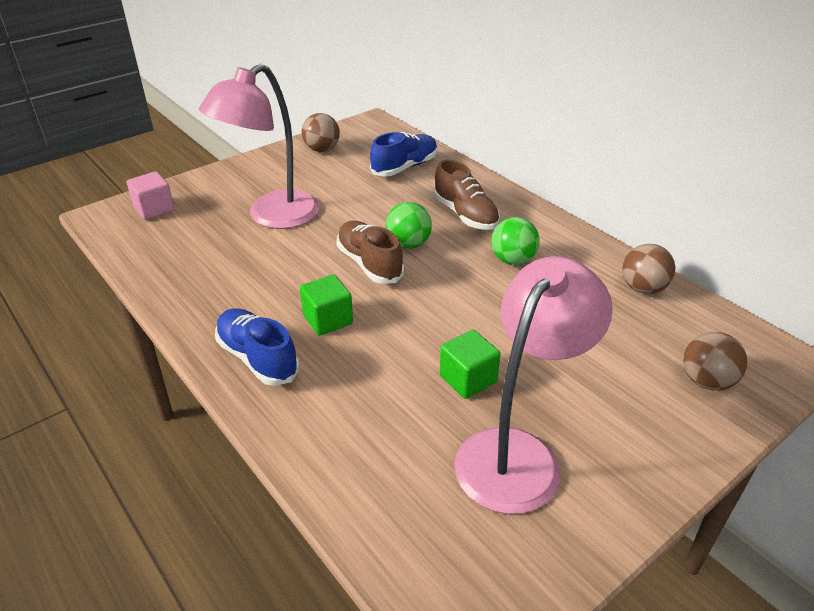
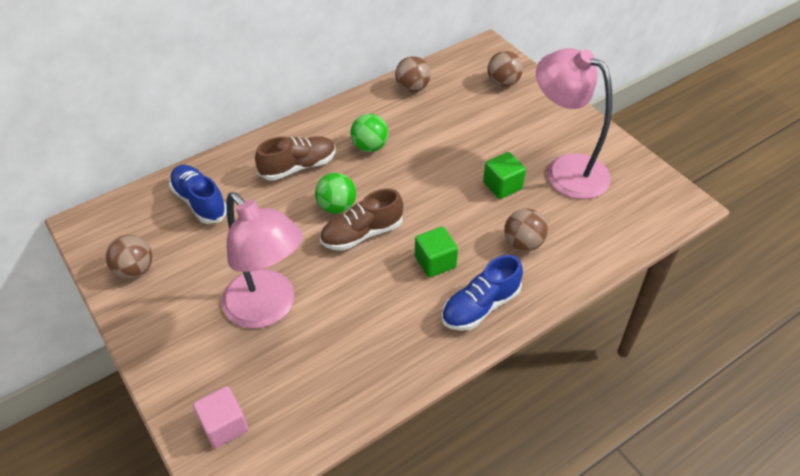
camera: 85 degrees left, 10 degrees up
(360, 399) = (523, 243): none -> brown ball

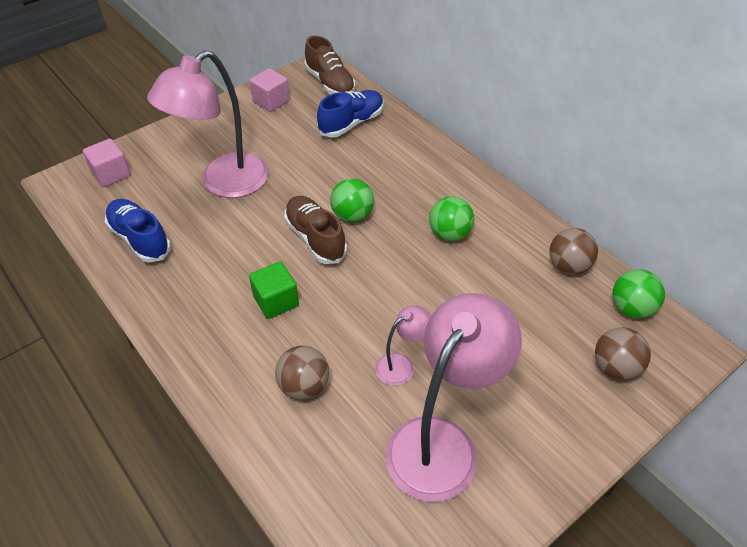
camera: 85 degrees right, 0 degrees up
(135, 270) = (271, 101): brown ball -> pink cube
(298, 167) = (407, 181): brown shoe -> brown shoe (330, 83)
(454, 66) = (631, 308): none -> green ball
(480, 306) = (212, 343): blue shoe -> blue shoe (140, 239)
(502, 186) = (401, 365): green cube -> pink lamp

